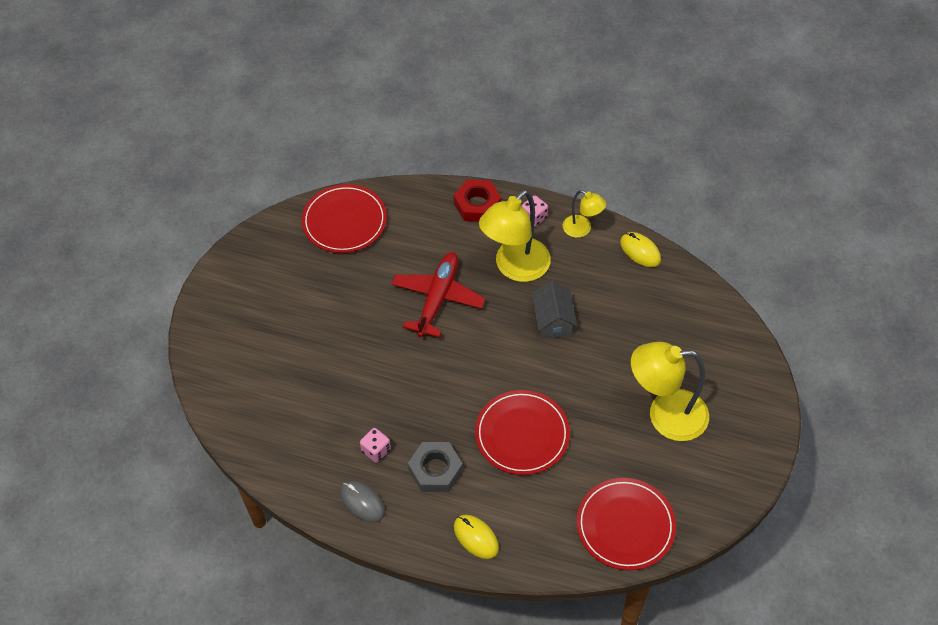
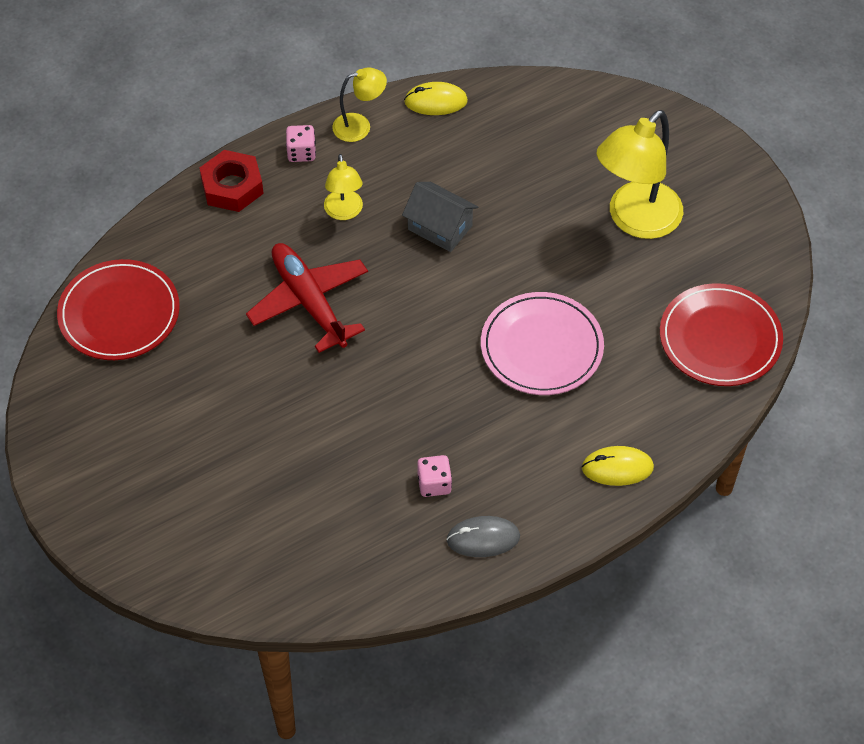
camera: 50 degrees left, 0 degrees up
(435, 470) = (509, 448): grey nut -> none
(515, 268) = (344, 212): yellow lamp -> yellow lamp, size x0.53
(522, 434) = (541, 347): red plate -> pink plate

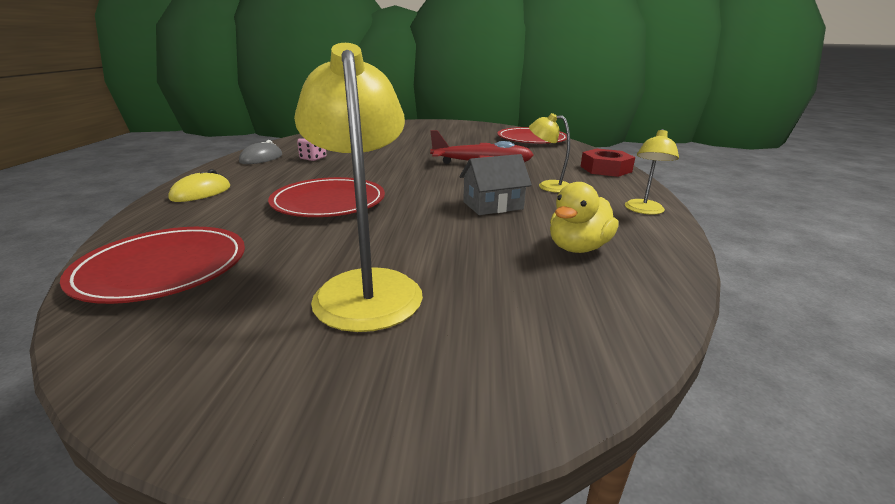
camera: 125 degrees right, 30 degrees down
(301, 153) = (625, 189): pink dice -> none
(436, 101) = (661, 246): yellow mouse -> none
(481, 143) = (578, 248): none -> yellow duck
(541, 347) = (329, 202): pink plate -> red plate

